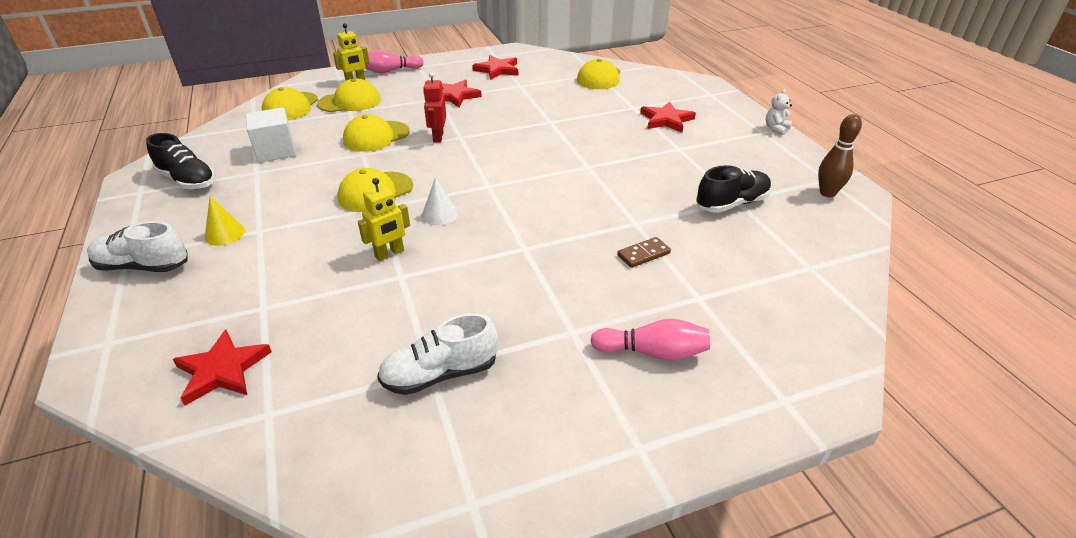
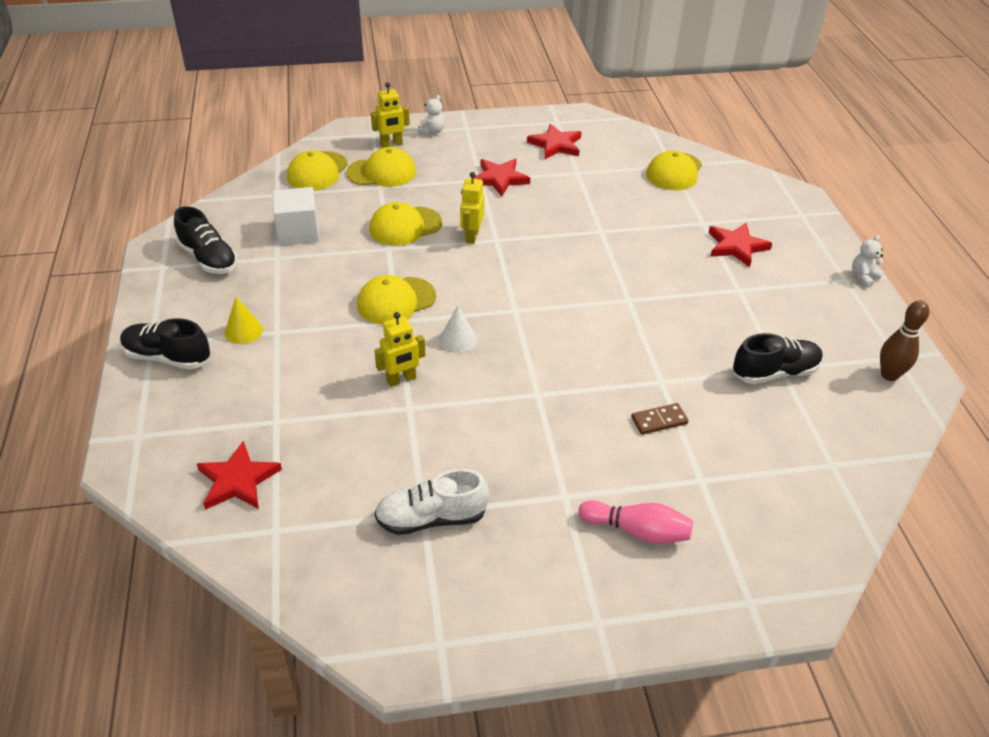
camera: 10 degrees right, 5 degrees up
(143, 266) = (168, 357): white shoe -> black shoe
(390, 71) = (432, 131): pink bowling pin -> white teddy bear
(438, 137) = (471, 236): red robot -> yellow robot

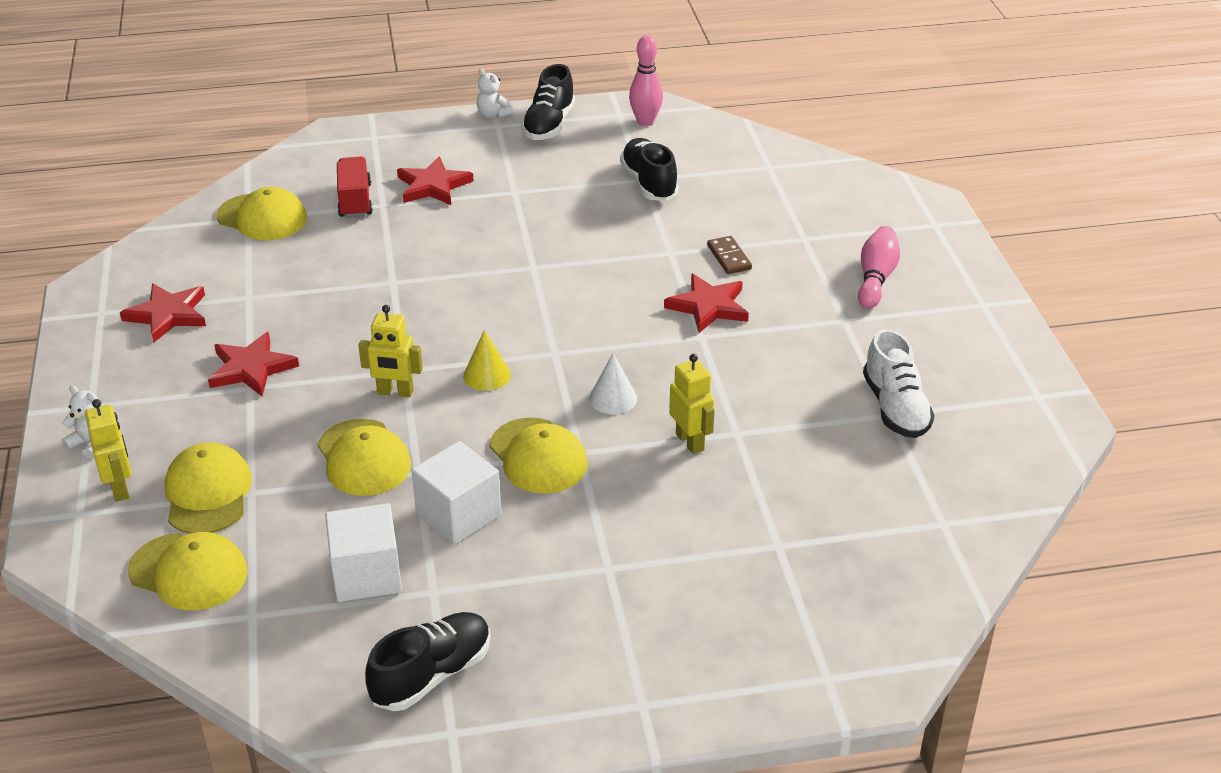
camera: 90 degrees left, 5 degrees down
(168, 357) = (671, 678): black shoe -> black shoe (549, 125)
(237, 480) = (880, 566): red star -> red star (708, 306)
(243, 331) = (608, 603): yellow cone -> yellow cone (487, 375)
(343, 266) = (458, 514): none -> white cube
(705, 210) = (355, 201): none -> red truck
(889, 375) = (645, 122): brown bowling pin -> pink bowling pin

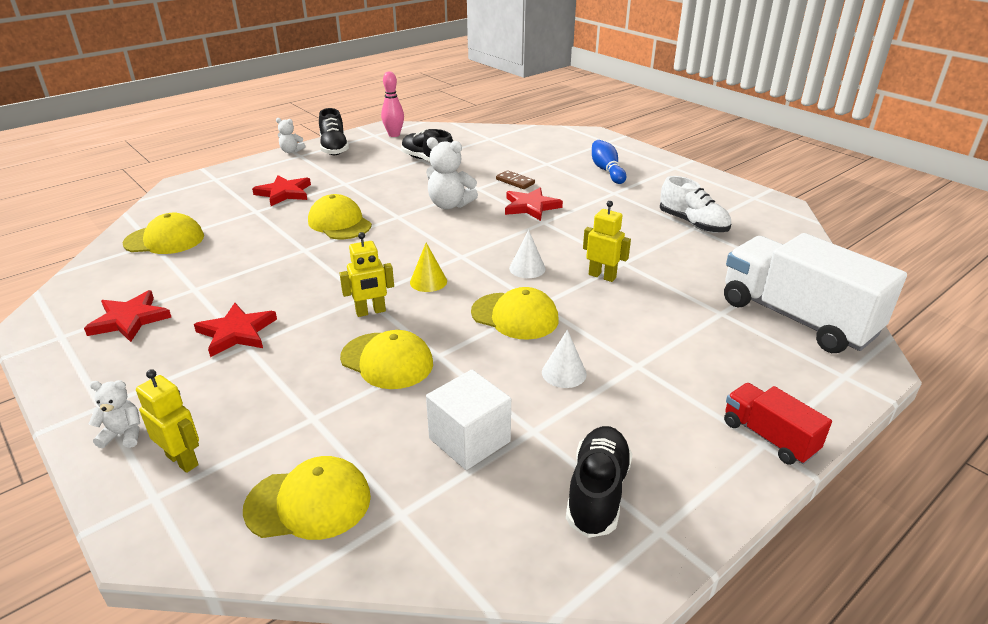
camera: 30 degrees left, 5 degrees down
(208, 493) = (274, 433): yellow cap -> yellow cap (339, 223)
(355, 201) = (232, 214): red truck -> red truck (768, 437)
(458, 514) = (497, 371): white cube -> none
(522, 544) = (564, 373): none -> white cone
(610, 269) = (449, 205): none -> white teddy bear
(863, 589) = (796, 318): none -> white truck
(875, 278) = (606, 170): pink bowling pin -> blue bowling pin

